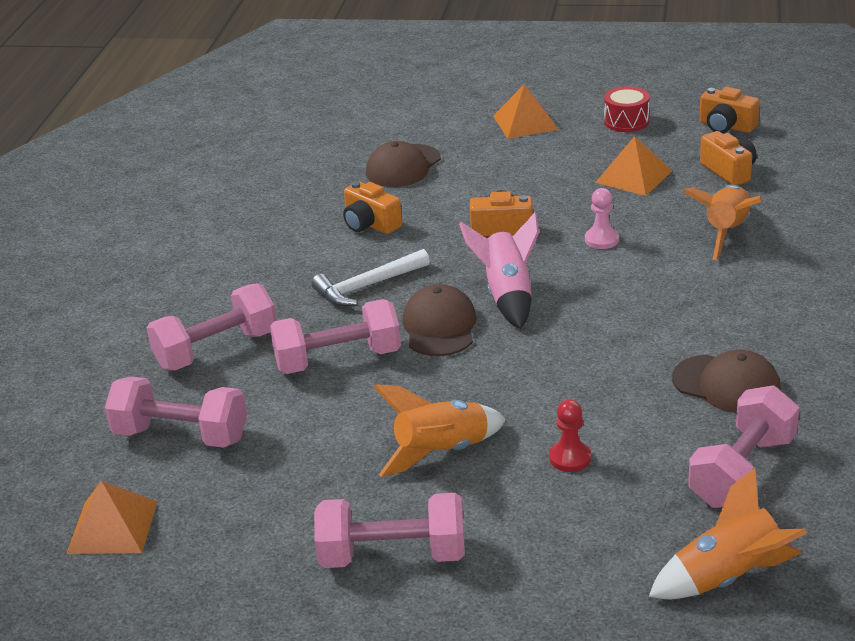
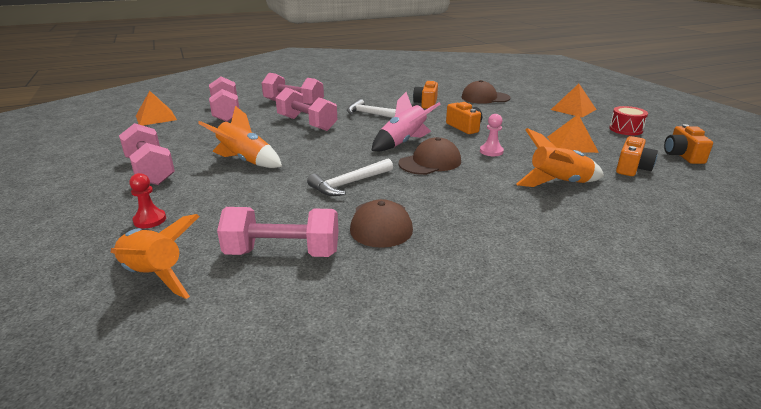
camera: 55 degrees right, 5 degrees down
(440, 326) = (356, 135): brown cap -> brown cap (430, 162)
(570, 458) = (261, 193): red pawn -> red pawn (150, 220)
(602, 378) = (349, 184): none -> white hammer

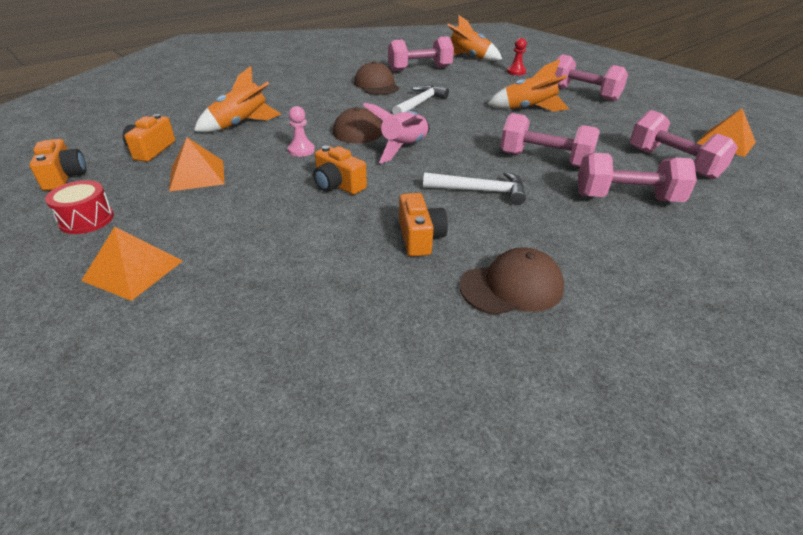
camera: 160 degrees right, 10 degrees up
(485, 98) = (310, 285): brown cap -> brown cap (512, 287)

